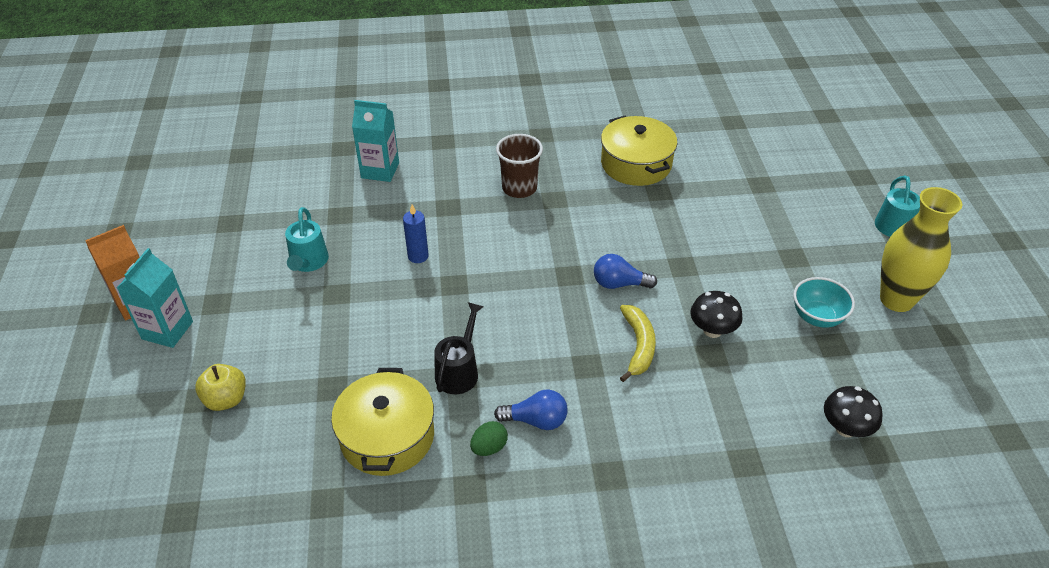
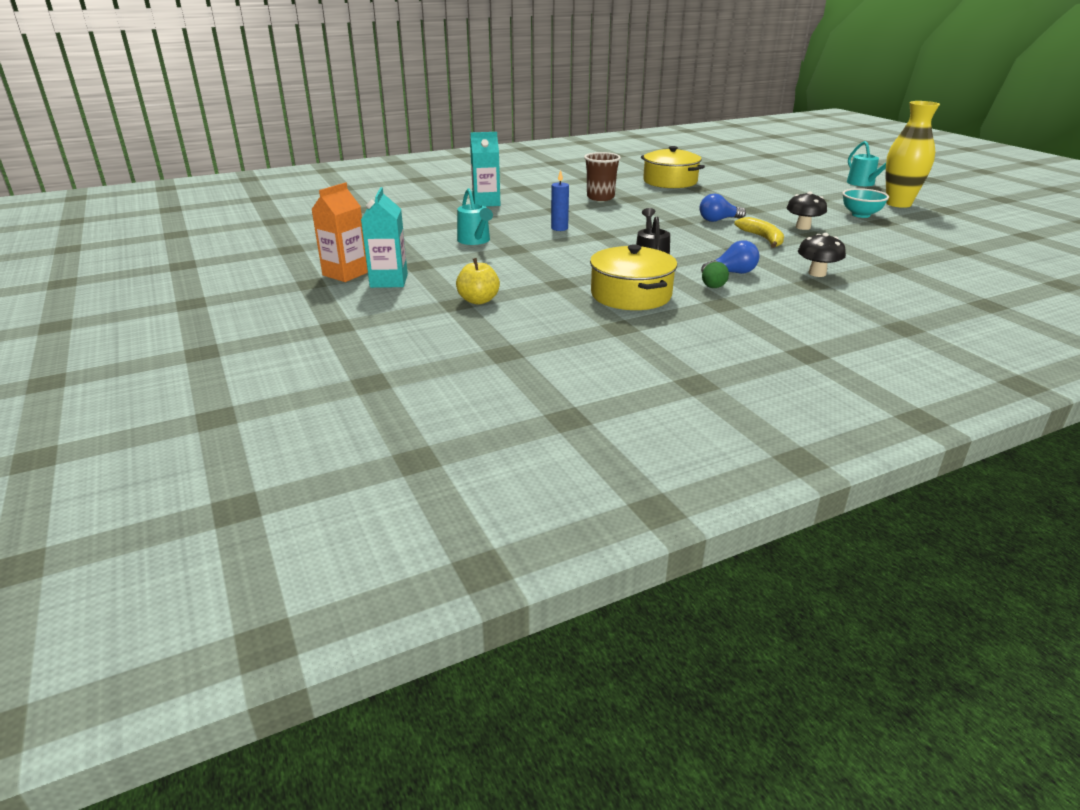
camera: 20 degrees left, 15 degrees down
(845, 428) = (934, 246): black mushroom -> black mushroom (817, 273)

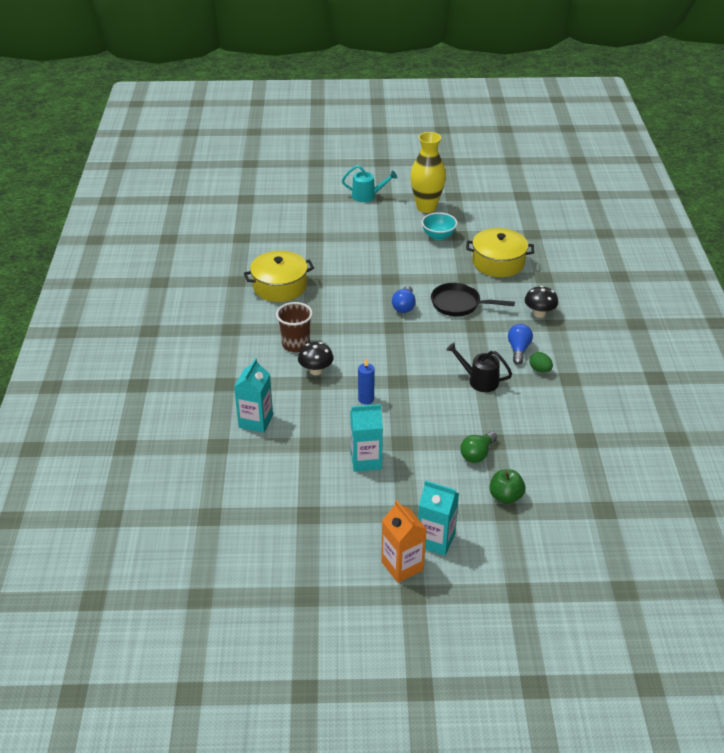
camera: 65 degrees left, 10 degrees up
(475, 241) = (366, 460): turquoise watering can -> turquoise carton
(478, 300) = (505, 496): yellow apple -> green apple
(532, 279) = (477, 454): none -> green light bulb
(631, 295) = (534, 414): yellow pot -> yellow pot (498, 262)
(763, 238) = (459, 304): yellow banana -> black pan
(803, 227) = (447, 275): black mushroom -> black mushroom (316, 370)

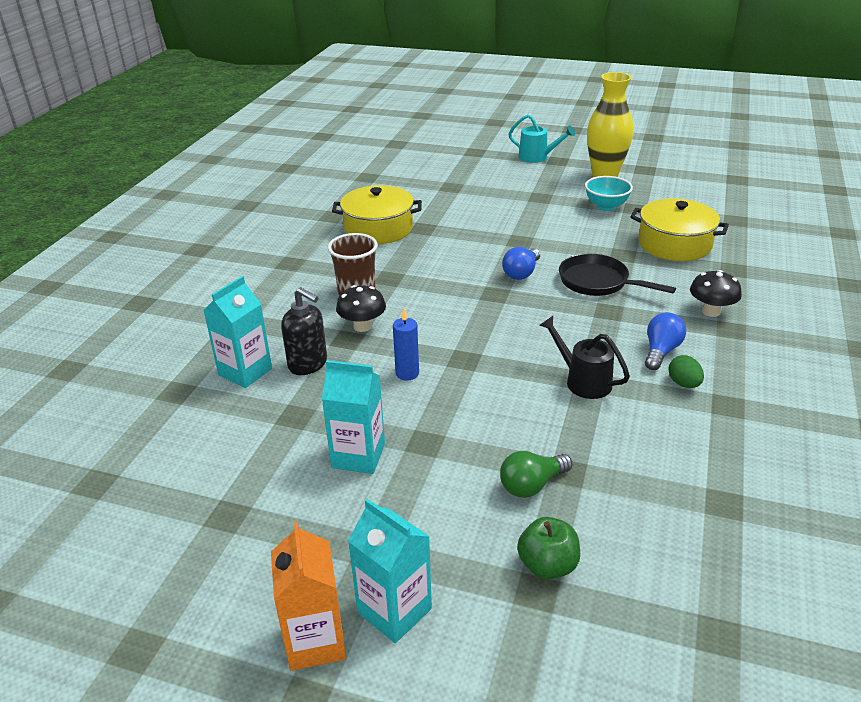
camera: 20 degrees right, 5 degrees down
(295, 406) = (308, 364): none -> black soap dispenser

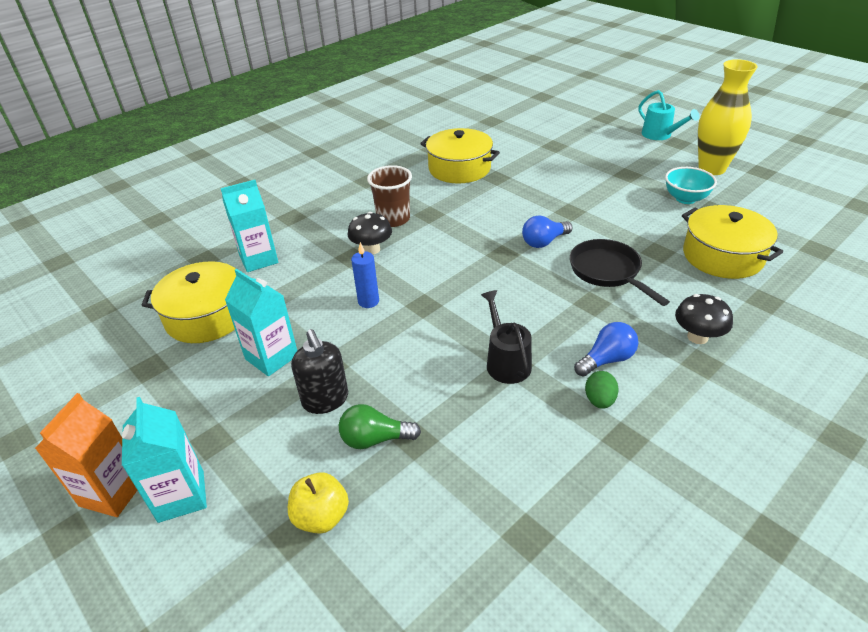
camera: 30 degrees right, 5 degrees up
(243, 444) = (207, 316): none -> yellow pot
(308, 364) = (305, 268): black soap dispenser -> black soap dispenser (325, 400)
(547, 565) = (321, 517): green apple -> yellow apple

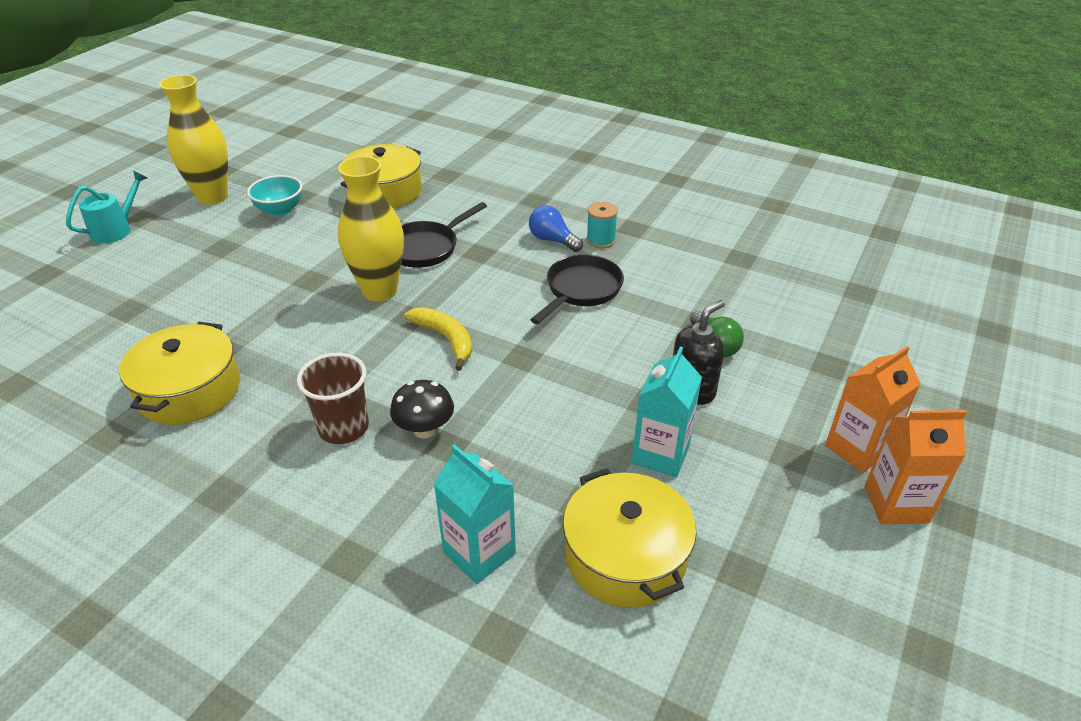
camera: 110 degrees left, 0 degrees up
(181, 496) = (857, 449): turquoise carton -> orange carton
(321, 517) = (803, 354): yellow apple -> none
(368, 301) = (532, 402): blue candle -> none
(465, 268) = (446, 339): none -> yellow banana
(505, 361) = (581, 290): black watering can -> black pan
(544, 242) = (380, 291): blue light bulb -> yellow vase
(599, 400) = (600, 240): green egg -> turquoise spool
(697, 337) = (505, 202): black mushroom -> none

